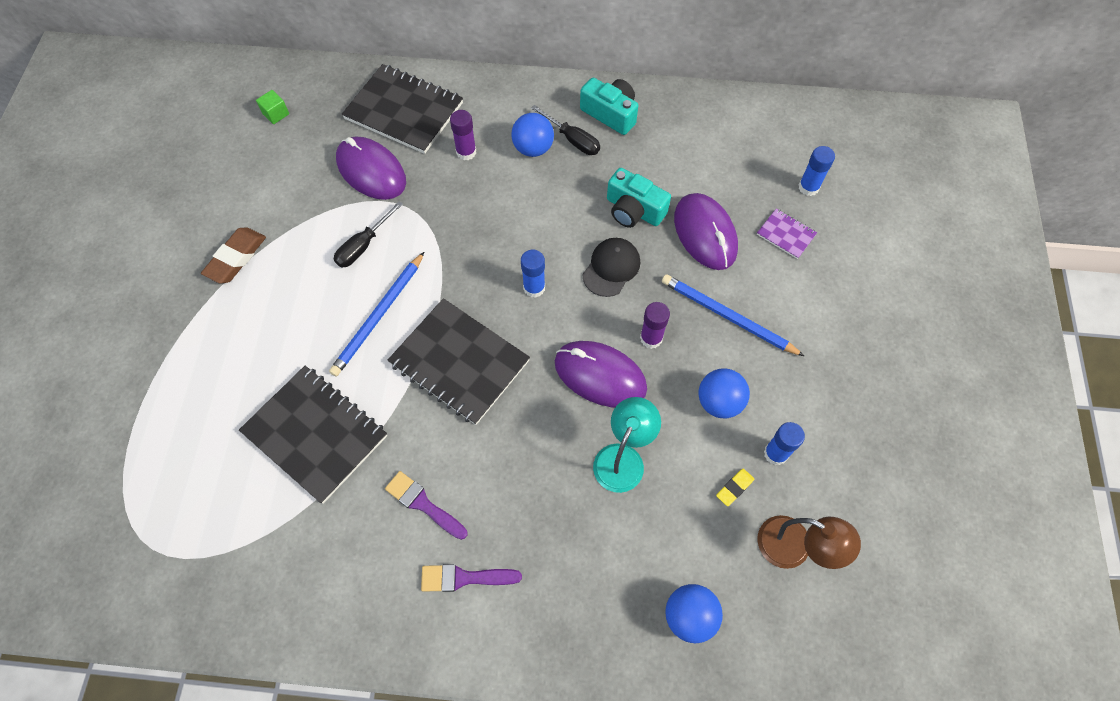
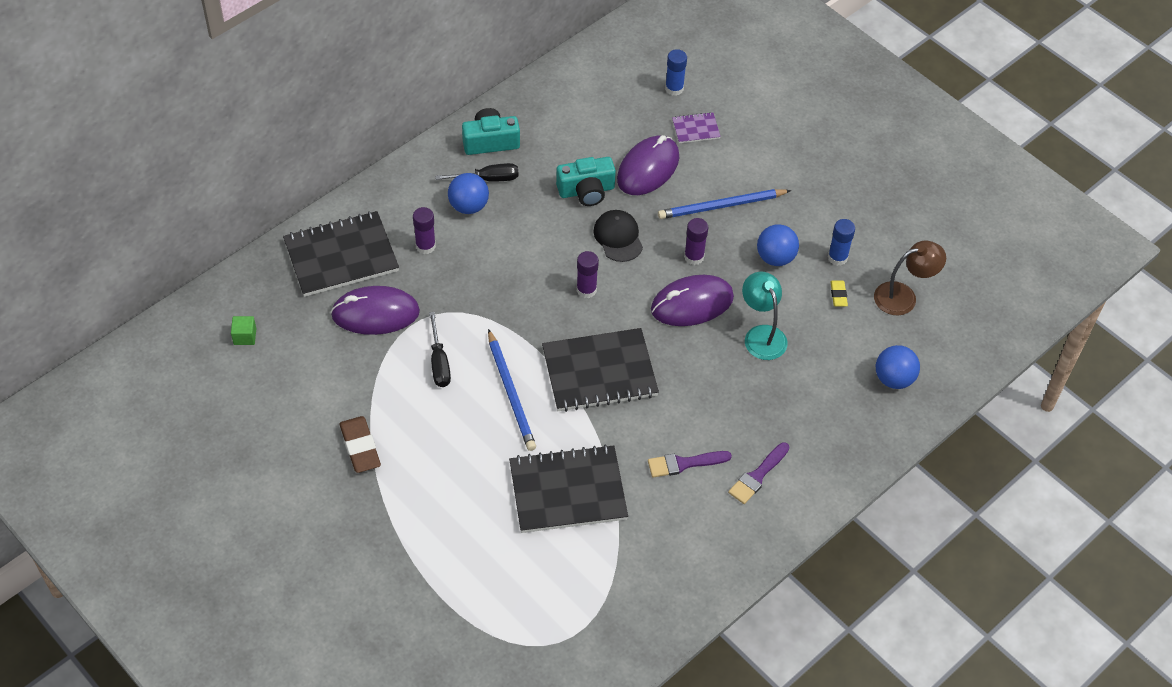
camera: 50 degrees left, 10 degrees down
(534, 288) = (586, 290): blue glue stick -> purple glue stick
(705, 234) = (648, 168): purple mouse -> purple mouse turned 75 degrees counterclockwise

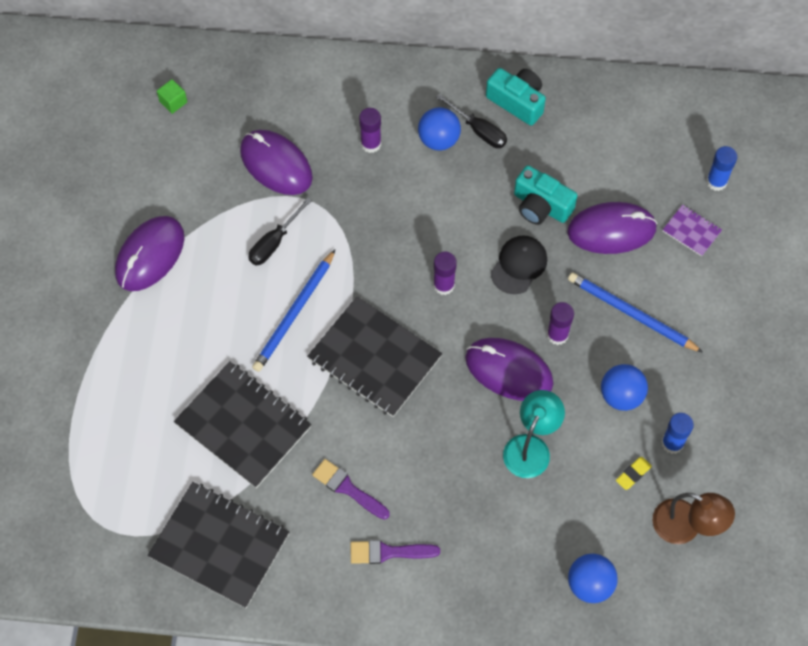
camera: 50 degrees right, 10 degrees up
(341, 256) = (305, 99): black notebook -> black notebook (219, 545)
(360, 447) = (150, 255): brown eraser -> purple mouse

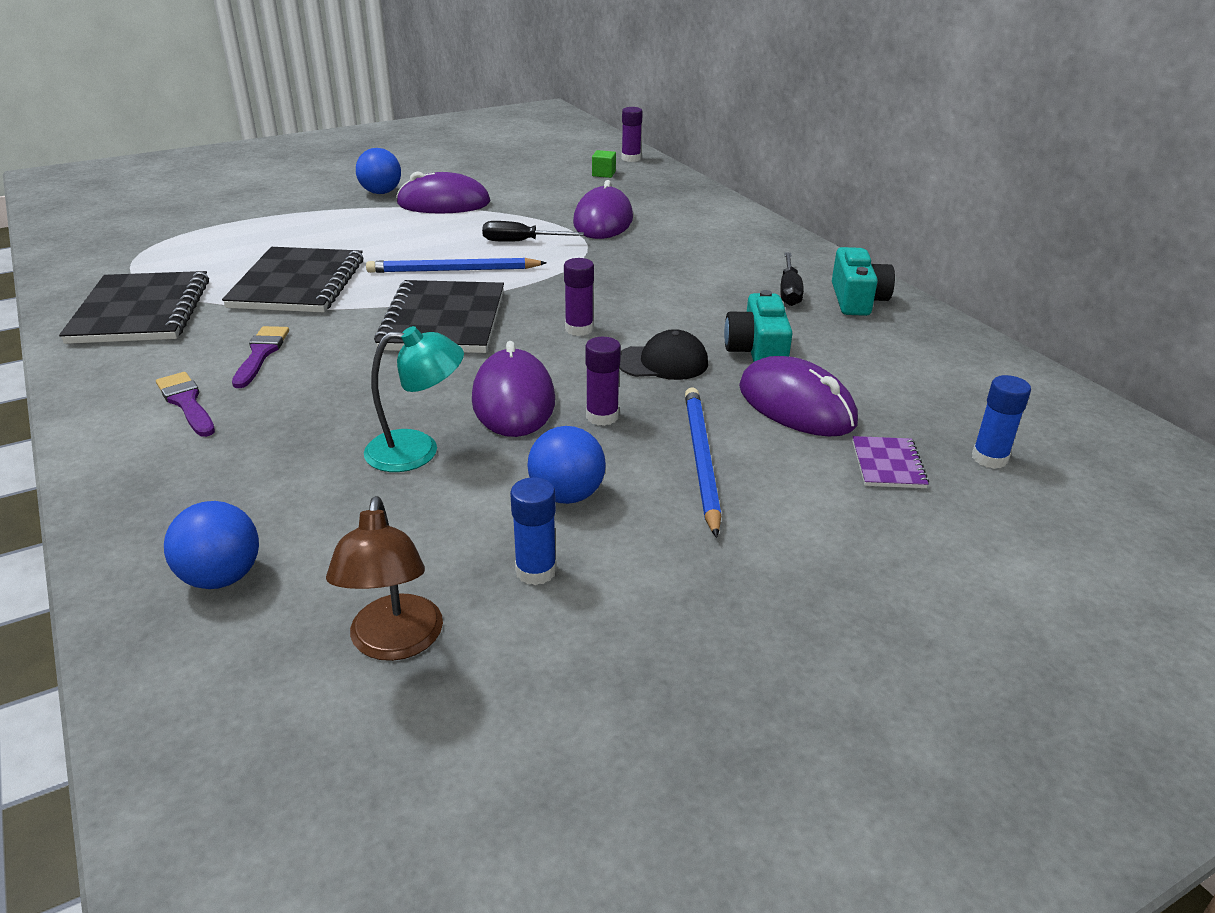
camera: 55 degrees right, 30 degrees down
(371, 144) = (688, 250): purple glue stick -> purple glue stick (631, 158)
(438, 140) = (744, 276): blue ball -> blue ball (381, 192)
(633, 474) = (448, 551): yellow eraser -> none

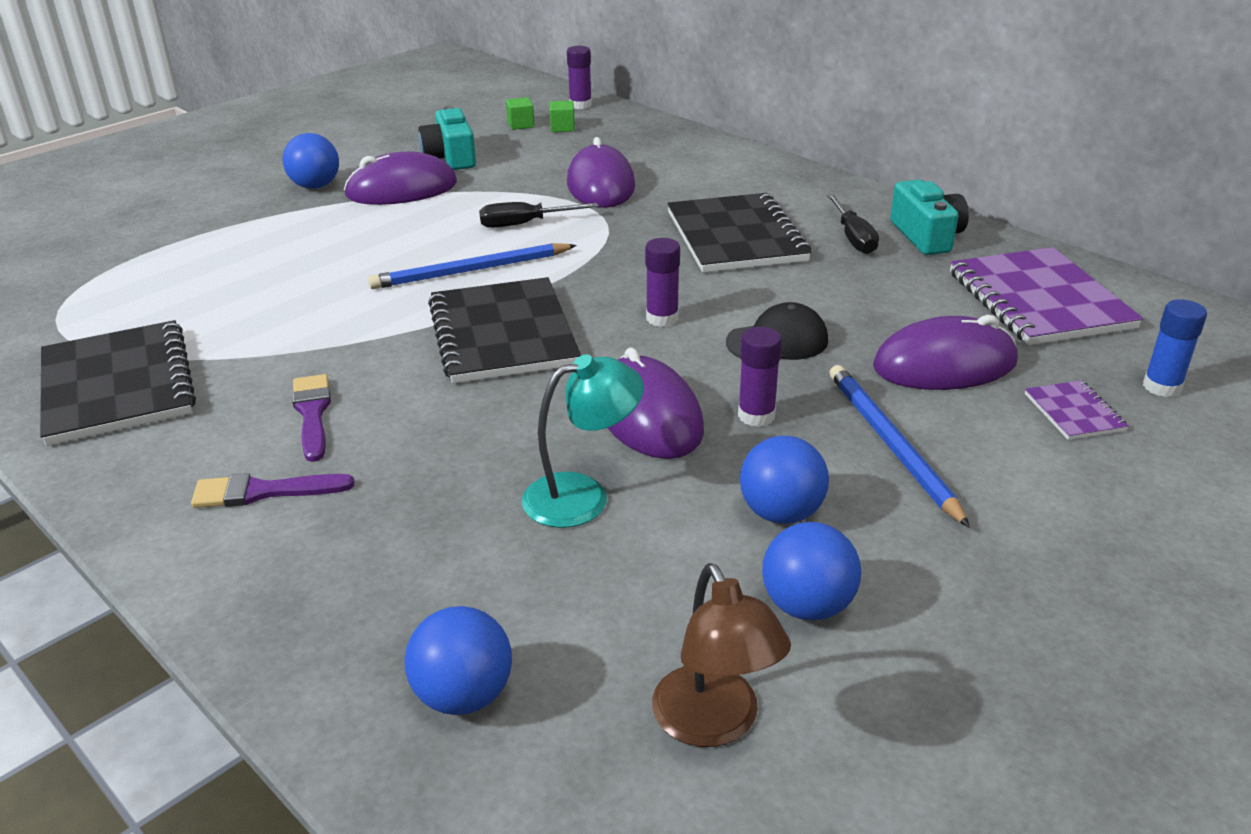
camera: 15 degrees left, 0 degrees up
(186, 403) = (263, 492): purple brush -> purple brush turned 45 degrees counterclockwise
(298, 283) = (294, 317): black notebook -> black notebook (736, 237)
(536, 571) = (807, 606): blue glue stick -> blue ball
(571, 167) = (521, 125): none -> green cube
(757, 351) = (866, 311): turquoise camera -> turquoise camera (450, 157)
(796, 405) = (944, 365): purple mouse -> purple mouse turned 45 degrees counterclockwise
(923, 367) = (1039, 300): none -> purple notebook

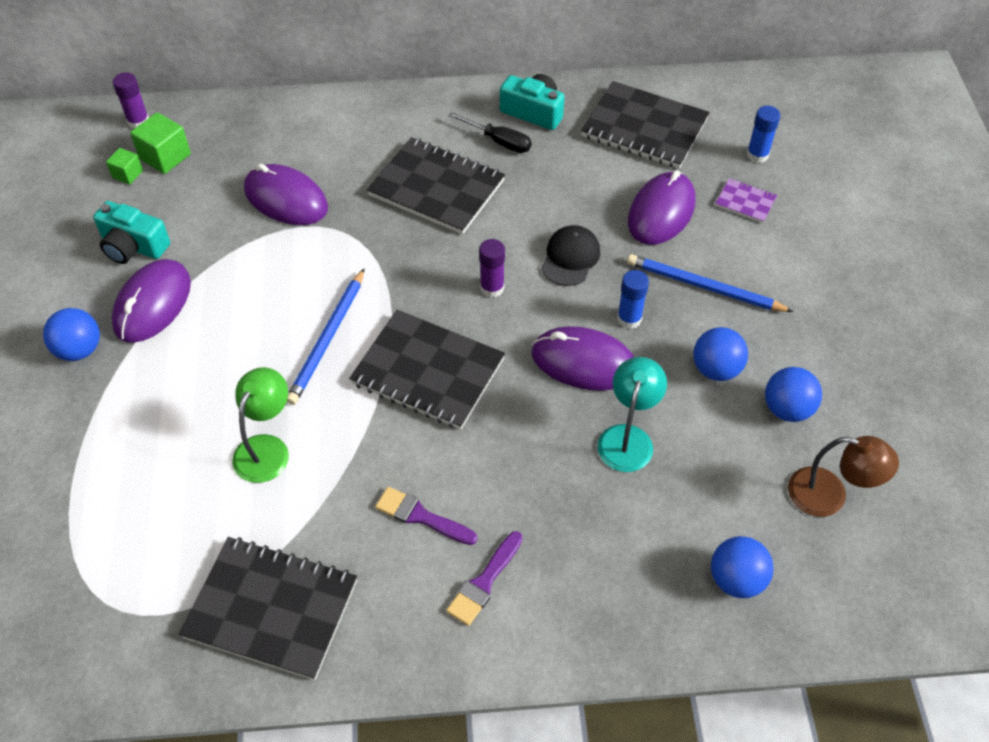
camera: 50 degrees left, 20 degrees up
(305, 300) = (266, 448): none -> green lamp
(524, 224) = (294, 272): black screwdriver -> none
(562, 128) = (165, 157): green cube -> green cube, size x1.65
(756, 415) = (629, 319): purple glue stick -> blue glue stick
(1039, 300) = (644, 128): purple notebook -> black notebook

